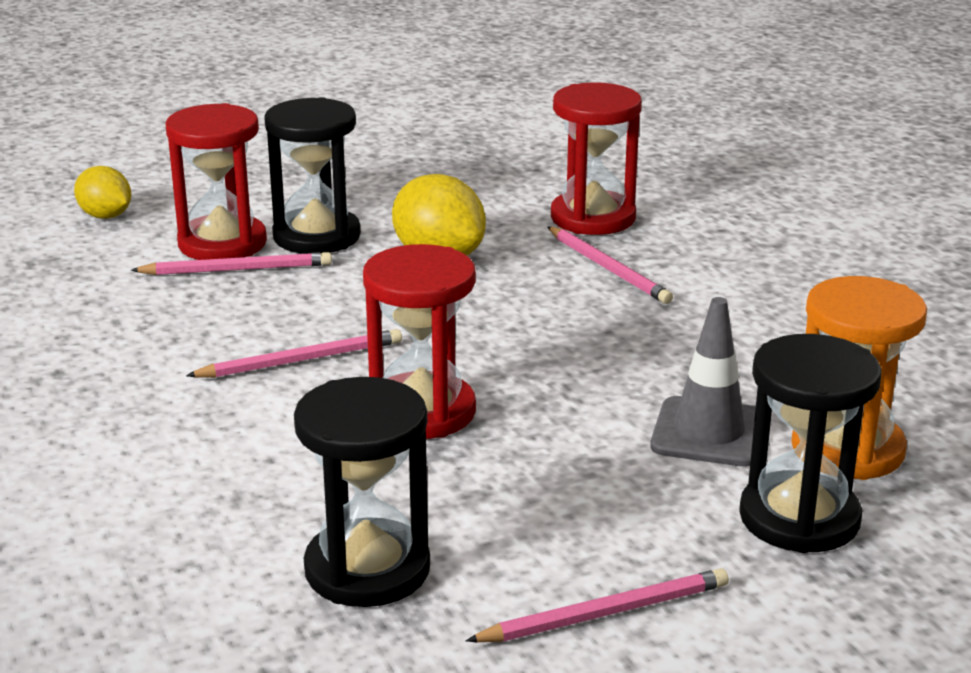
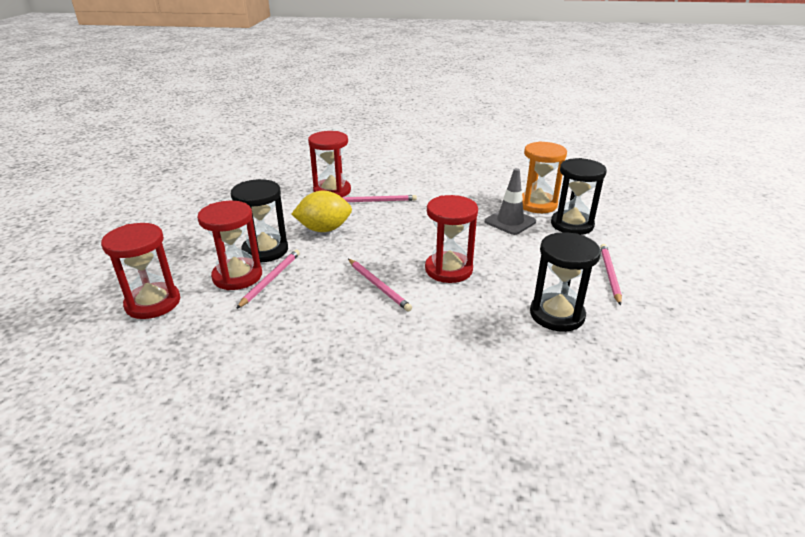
camera: 60 degrees left, 5 degrees up
(105, 216) = (153, 303): yellow lemon -> red hourglass
(300, 360) = (378, 286): pink pencil -> pink pencil turned 135 degrees clockwise

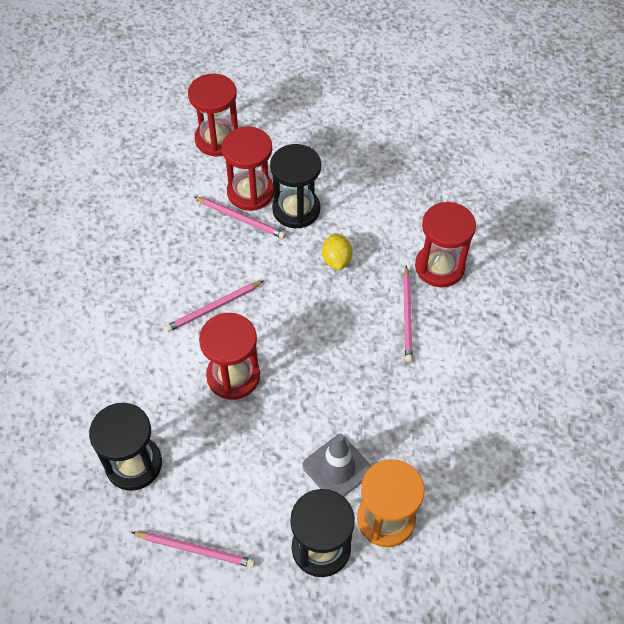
camera: 95 degrees right, 25 degrees up
(324, 229) = (336, 260): yellow lemon -> yellow lemon, size x0.64

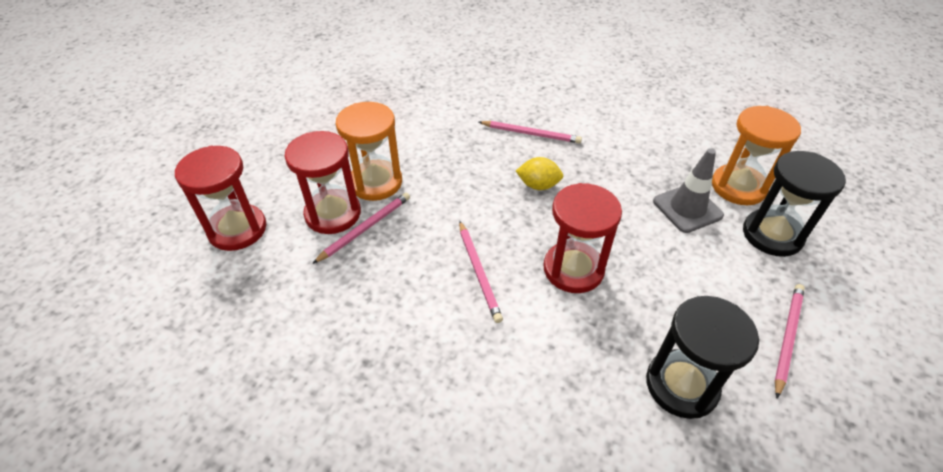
camera: 75 degrees left, 10 degrees down
(296, 209) = (376, 182): black hourglass -> orange hourglass
(336, 260) = (452, 165): yellow lemon -> yellow lemon (538, 185)
(439, 267) = (485, 106): red hourglass -> none

